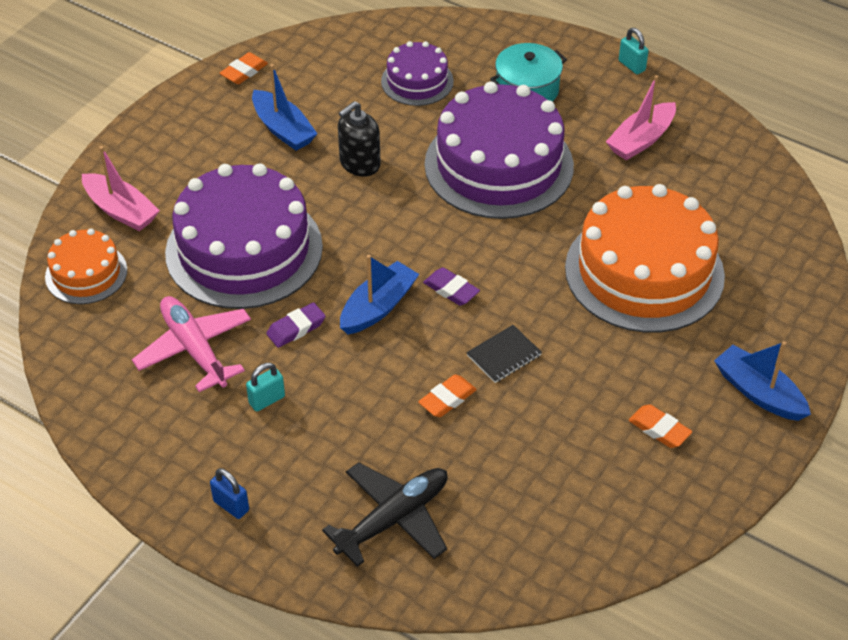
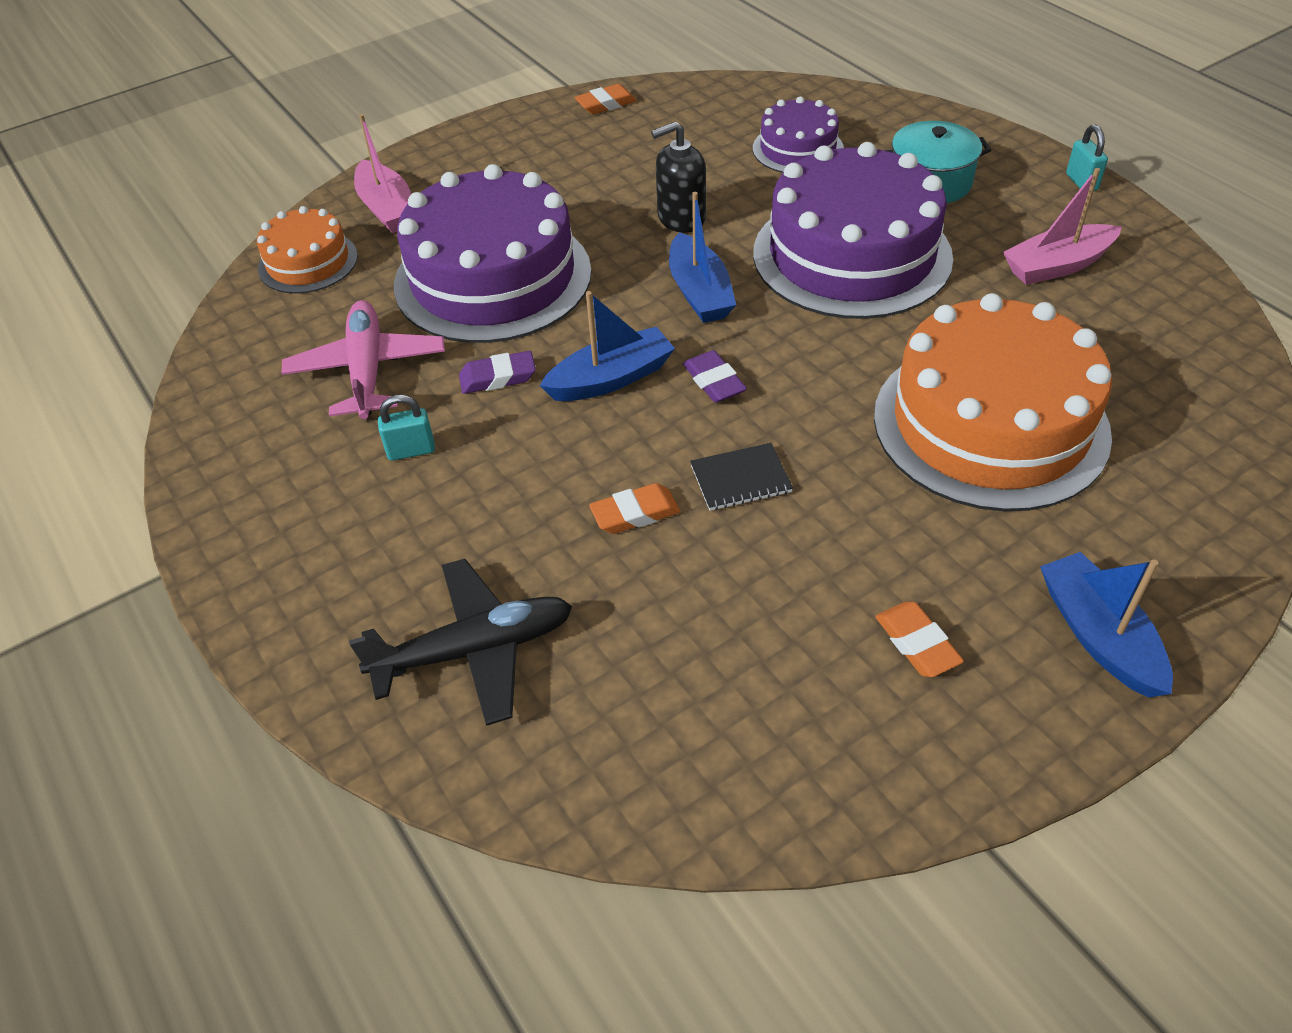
camera: 25 degrees right, 0 degrees up
(231, 506) = (286, 566): blue padlock -> none
(283, 129) = (614, 166): blue boat -> blue boat (699, 292)

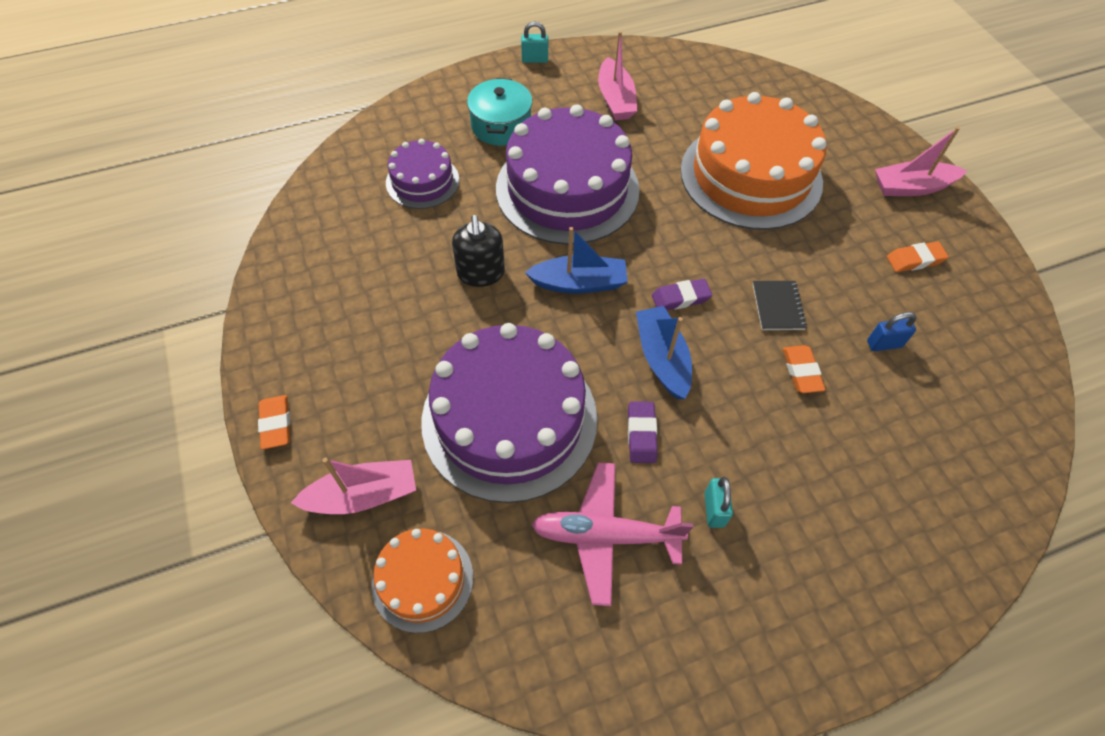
camera: 80 degrees left, 10 degrees up
(475, 650) = (915, 489): black plane -> none
(606, 104) = (281, 287): orange eraser -> orange eraser (276, 424)
(718, 606) = (884, 344): none -> blue padlock
(1099, 636) = (911, 187): blue boat -> pink boat

